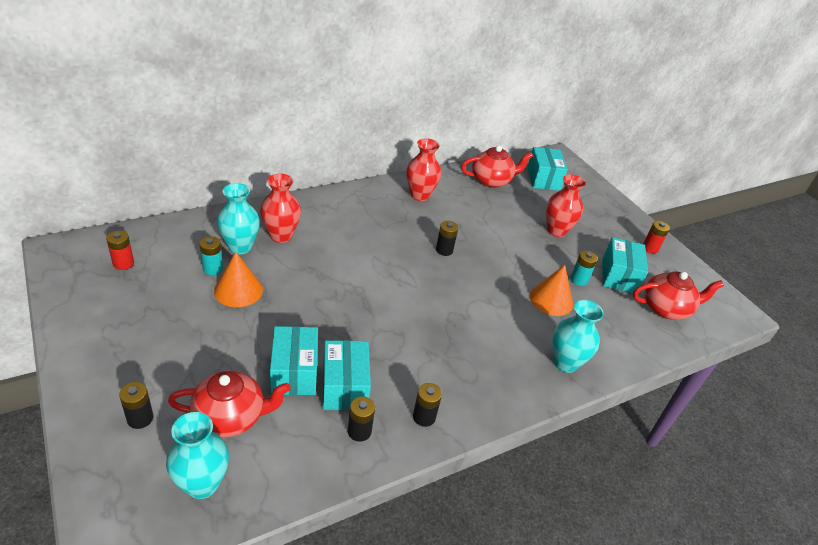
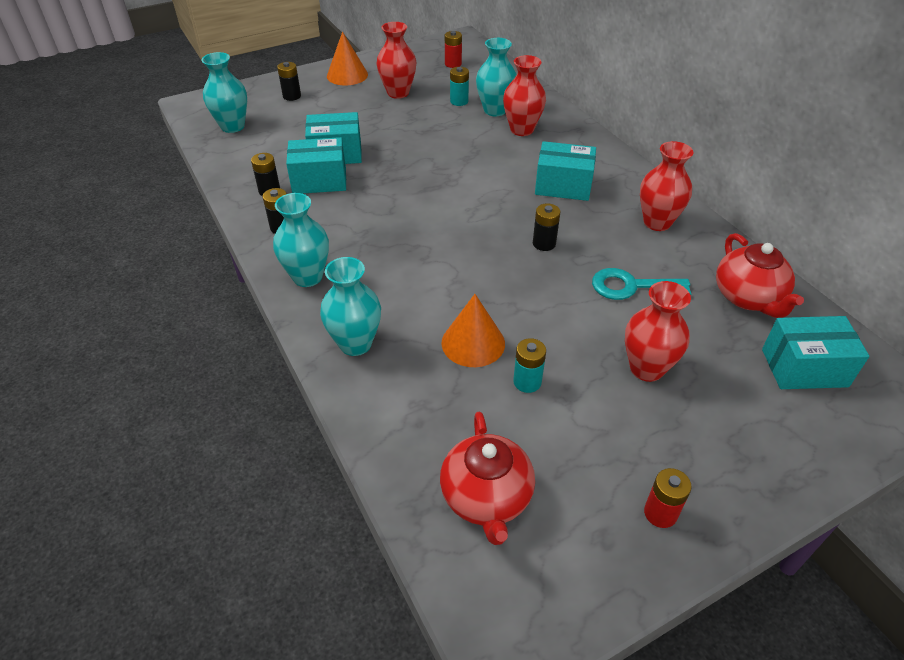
camera: 95 degrees right, 5 degrees up
(174, 314) = (398, 93): none -> red vase
(231, 417) = (290, 130): red teapot -> none
(238, 290) = (433, 117): orange cone -> orange cone (347, 75)
(487, 220) = (631, 286): none -> turquoise key
(494, 394) = (307, 277): none -> turquoise vase
(619, 276) = (554, 440): turquoise box -> turquoise box (563, 186)

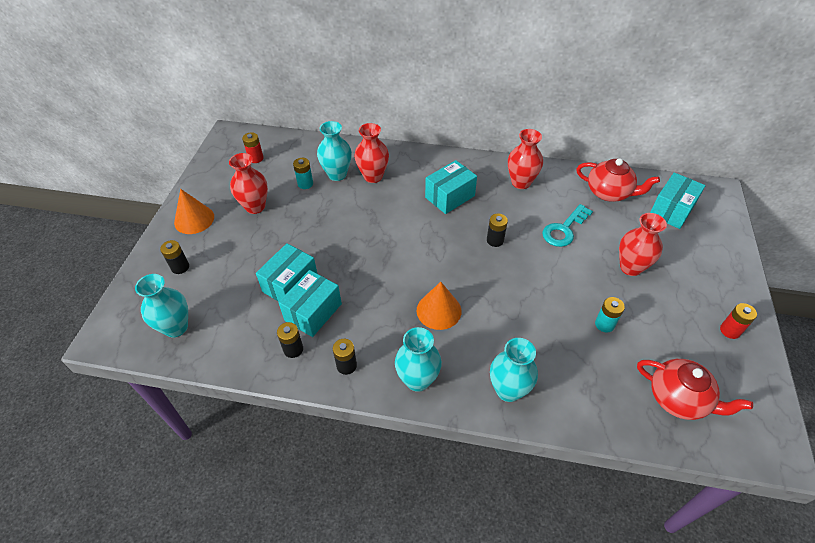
camera: 50 degrees left, 5 degrees up
(473, 343) = (554, 329): orange cone -> orange cone (439, 310)

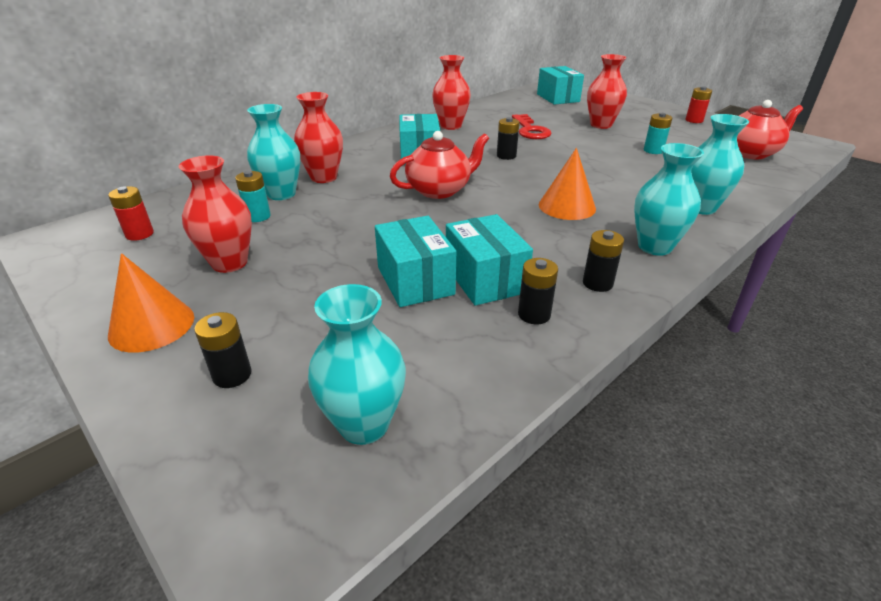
camera: 55 degrees left, 15 degrees down
(564, 229) = (530, 130): turquoise key -> red key
(609, 193) = (512, 106): red teapot -> red teapot (439, 190)

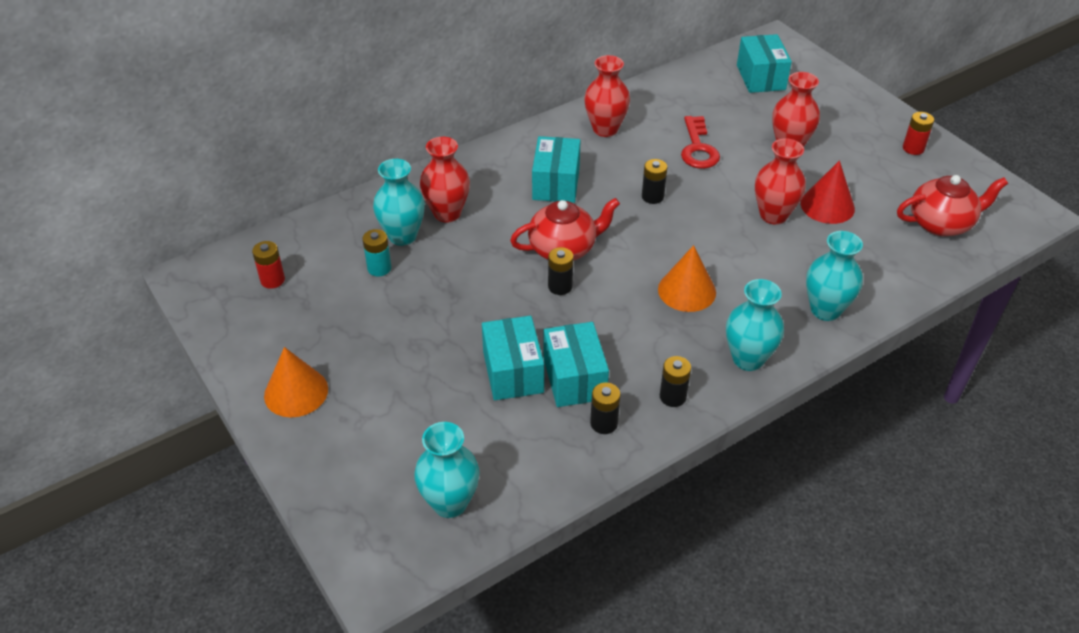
camera: 10 degrees right, 10 degrees up
(229, 263) = (354, 329): red vase -> red vase (773, 215)
(232, 375) = (359, 448): black battery -> black battery (560, 286)
(653, 150) = (827, 206): turquoise battery -> red cone

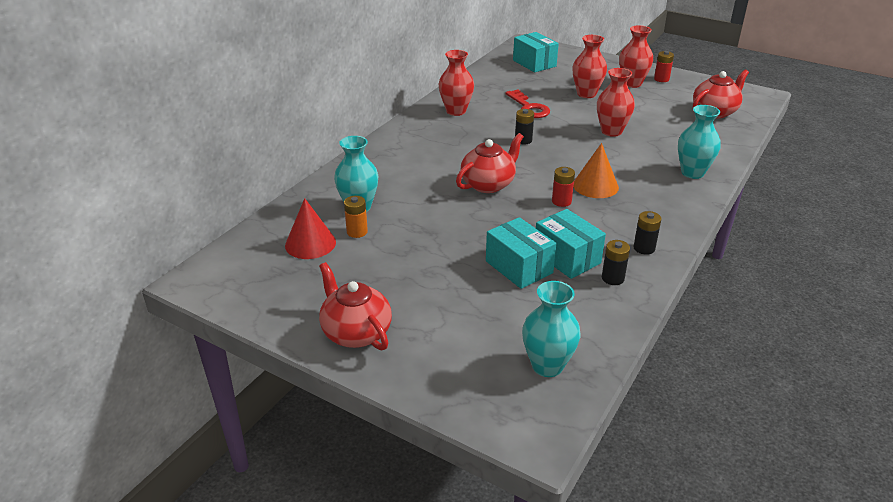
camera: 25 degrees left, 10 degrees down
(272, 280) = (272, 263): red battery -> red battery (561, 201)
(296, 392) = (356, 332): orange cone -> red teapot
(379, 268) = (357, 232): turquoise battery -> orange battery
(447, 213) = (382, 185): red vase -> red vase (632, 83)
(556, 184) = (449, 149): turquoise box -> none
(560, 286) = (506, 206): black battery -> none
(748, 359) = (671, 212): turquoise vase -> none
(827, 206) = (639, 119): red cone -> red cone (310, 243)

